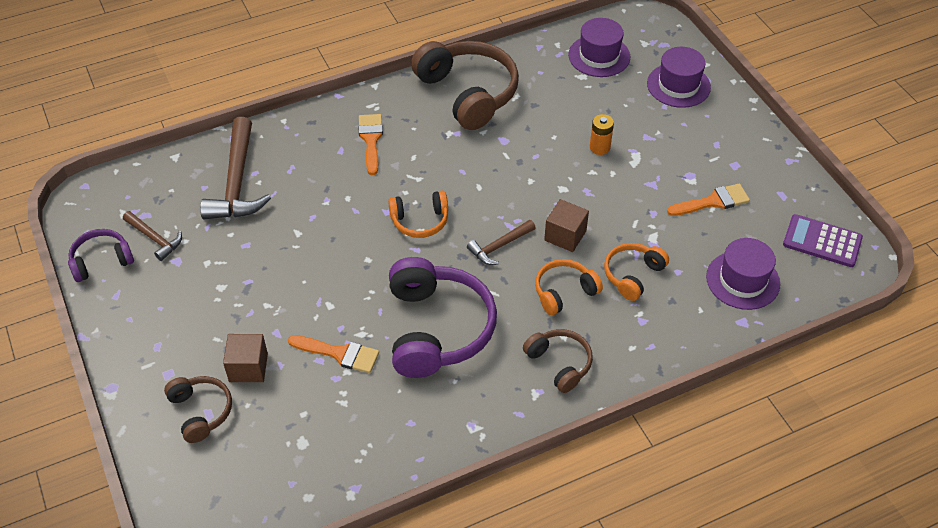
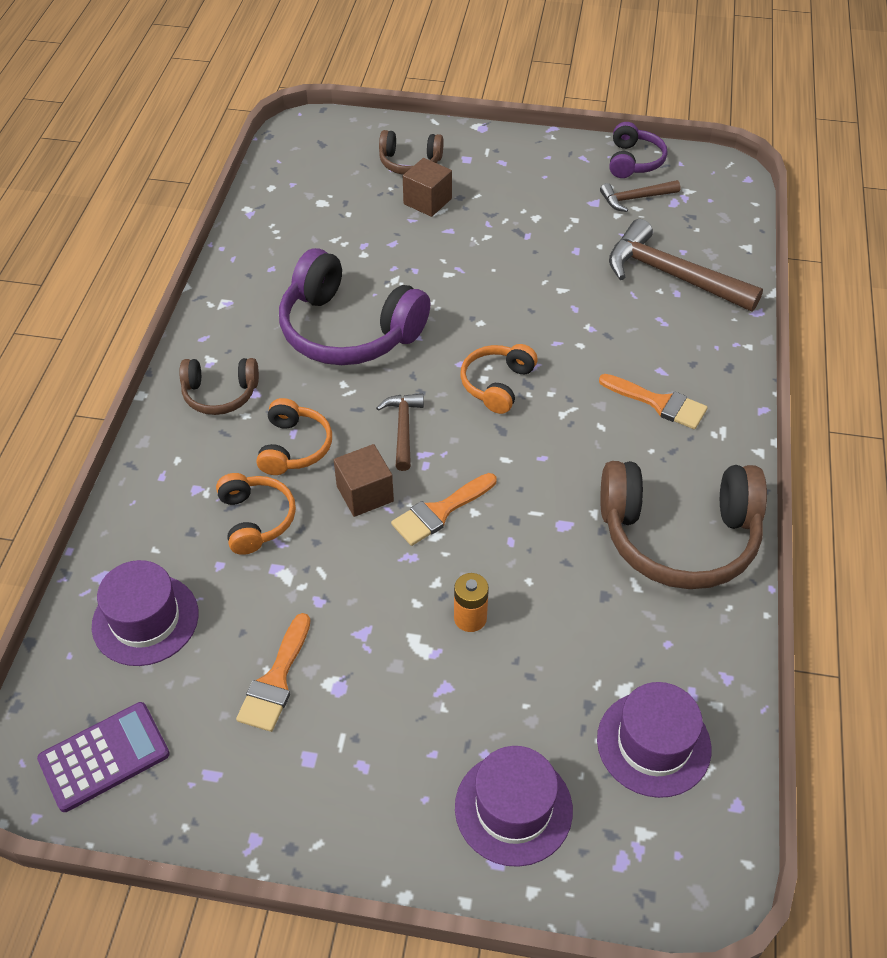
camera: 125 degrees right, 0 degrees up
(339, 354) = (386, 257): orange brush -> orange brush (440, 512)

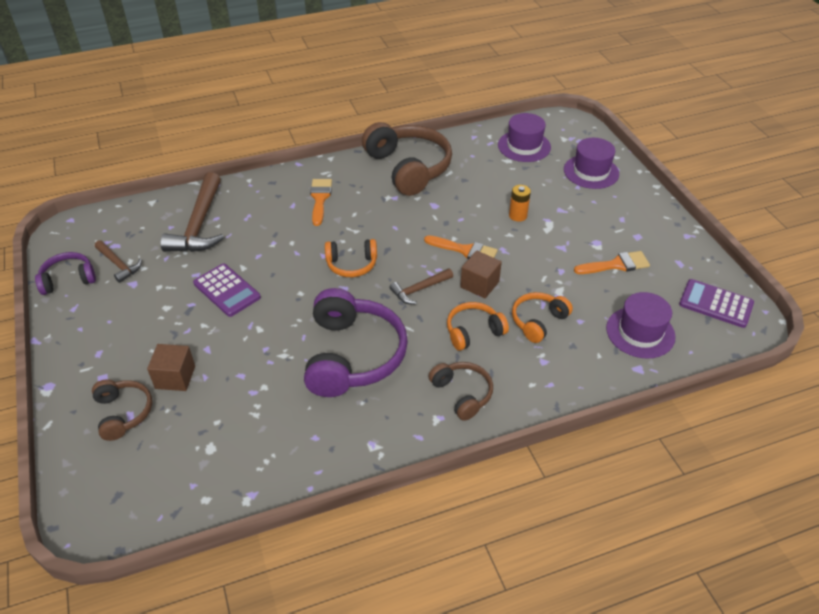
camera: 120 degrees left, 5 degrees down
(529, 266) = (227, 290): none -> purple calculator

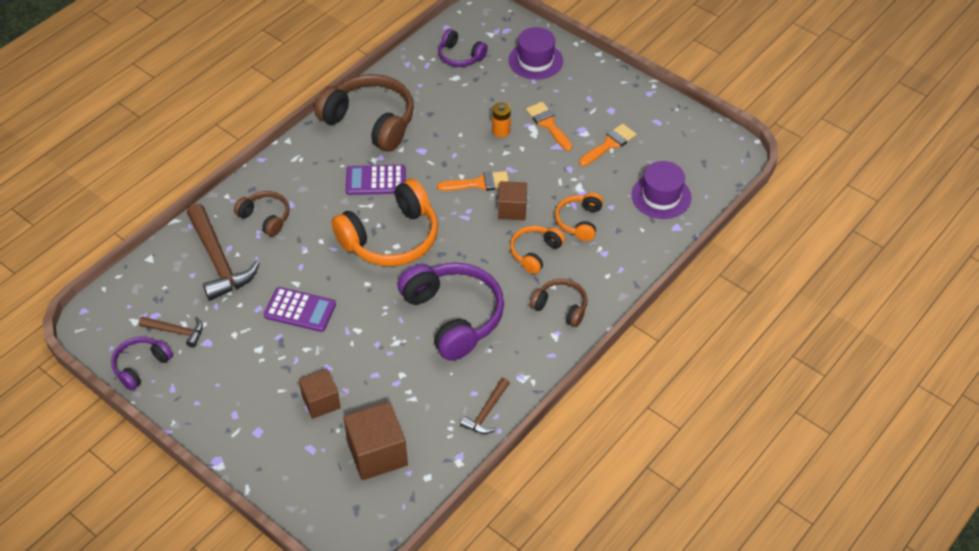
camera: 30 degrees left, 5 degrees up
(123, 413) = (303, 449): brown headphones -> brown headphones (265, 217)
(181, 450) = (377, 453): none -> brown cube
(320, 198) = (312, 187): orange brush -> orange brush (548, 124)
(351, 264) = (391, 238): orange headphones -> orange headphones, size x1.89
(419, 290) = (466, 236): brown hammer -> brown hammer (486, 412)
(524, 146) = (460, 56): purple hat -> purple headphones
(716, 304) = (703, 147): purple calculator -> purple calculator (376, 180)

